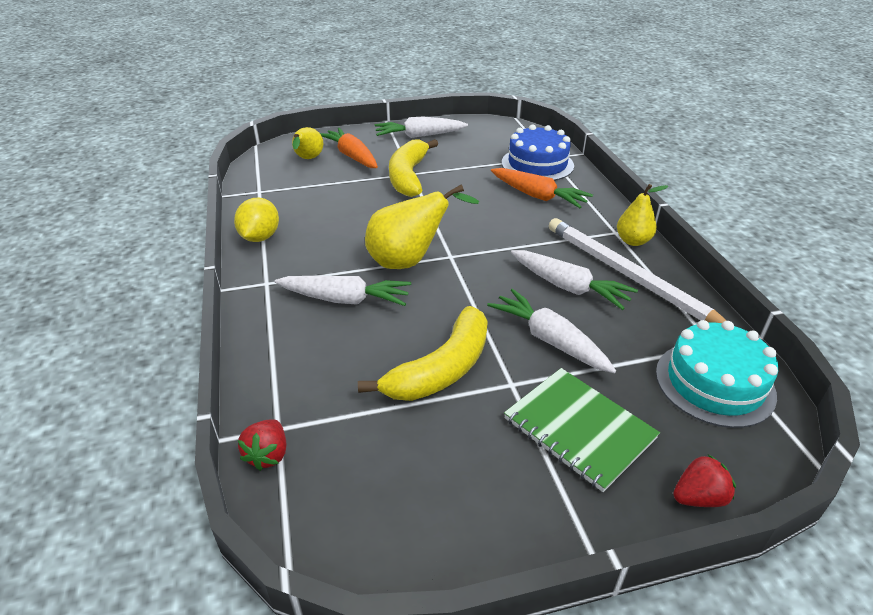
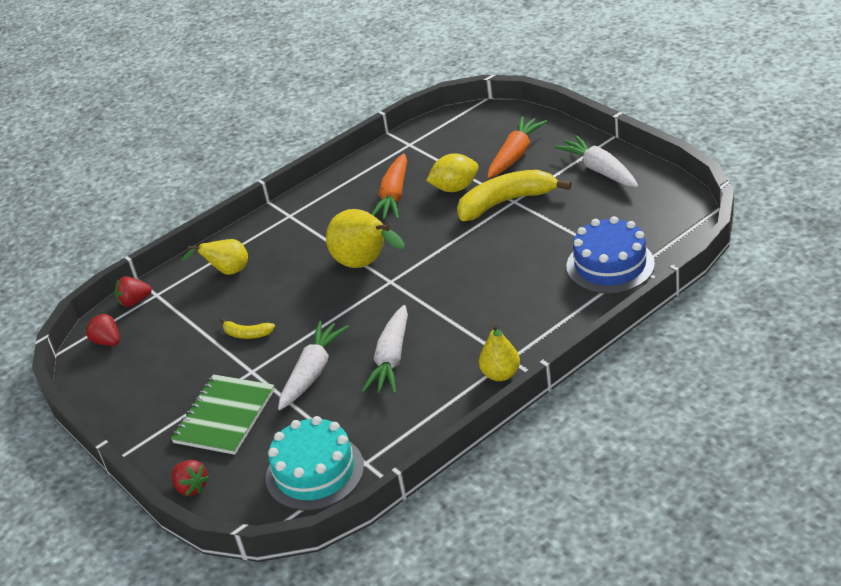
camera: 70 degrees right, 0 degrees up
(260, 237) = (343, 182): yellow lemon -> yellow lemon (455, 188)
(308, 159) = (486, 137): yellow pear -> yellow pear (227, 272)
(326, 510) = (107, 341): none -> red strawberry
(345, 299) = (294, 258): white carrot -> none
(442, 369) = (247, 334): yellow banana -> yellow banana, size x0.47
(538, 196) = (538, 289): orange carrot -> orange carrot (394, 196)
(628, 276) = (436, 388): white pencil -> none

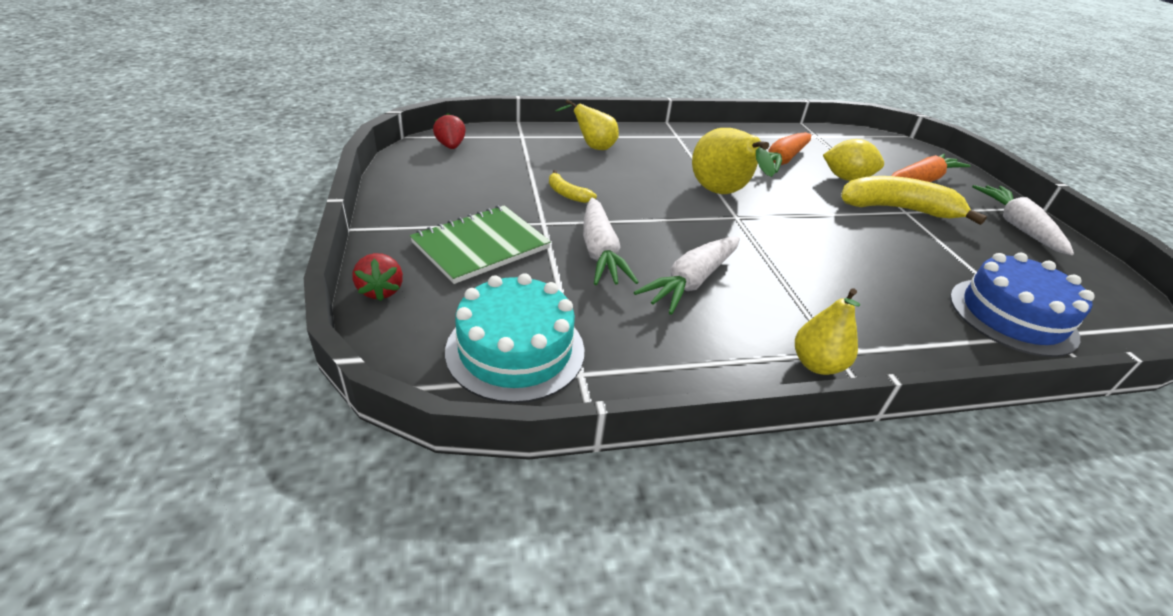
camera: 20 degrees right, 0 degrees up
(134, 301) = (500, 133): red strawberry -> none
(312, 372) = (600, 252): white carrot -> white carrot turned 120 degrees clockwise

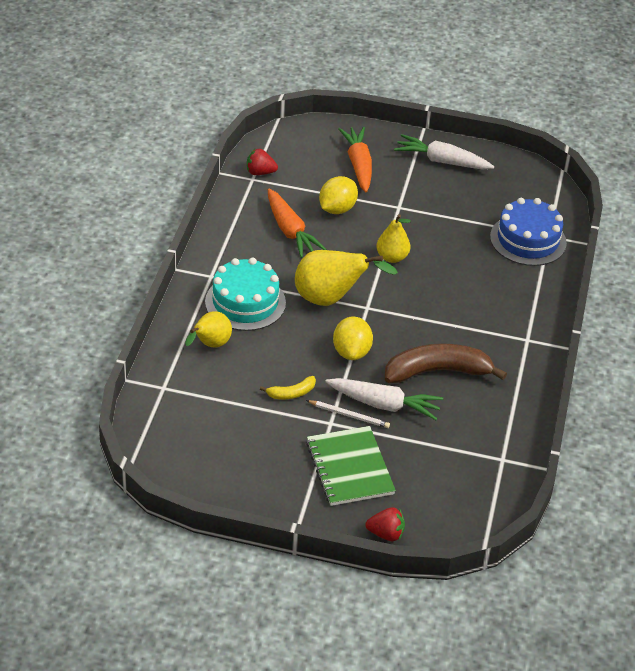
camera: 65 degrees left, 5 degrees up
(451, 146) = (165, 445): red strawberry -> red strawberry (260, 172)
(515, 350) = (472, 481): turquoise cake -> turquoise cake (245, 302)
(563, 232) = (349, 415): none -> white pencil
(660, 218) = (351, 352): none -> yellow lemon
(691, 282) = (437, 371): white carrot -> brown banana
(816, 364) = (533, 353): yellow pear -> yellow pear (392, 257)
(897, 209) = (394, 210): yellow banana -> none

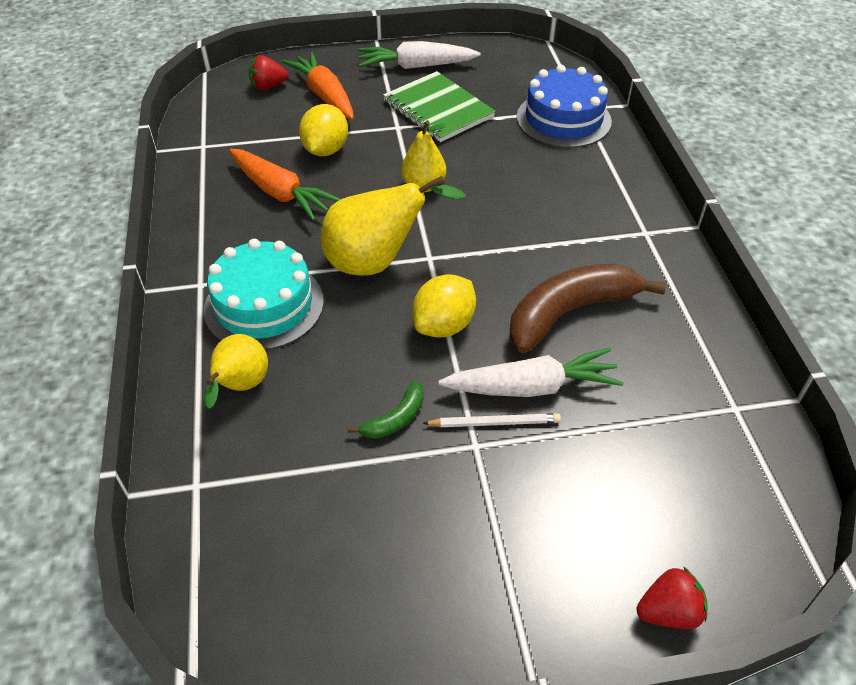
camera: 20 degrees left, 5 degrees up
(260, 172) = (209, 136): red strawberry -> red strawberry (268, 86)
(291, 393) = (395, 419): yellow banana -> green banana
(349, 468) = (545, 511): green notebook -> green notebook (438, 109)
(351, 352) = (444, 325): yellow lemon -> yellow lemon turned 60 degrees clockwise

